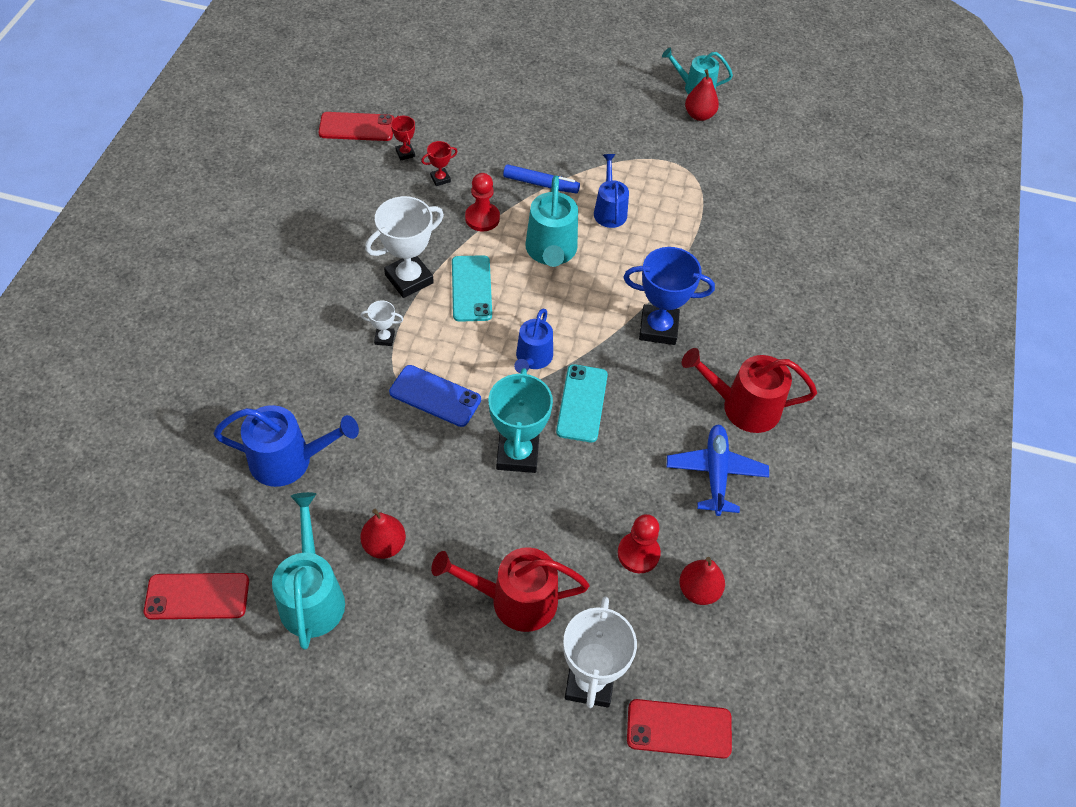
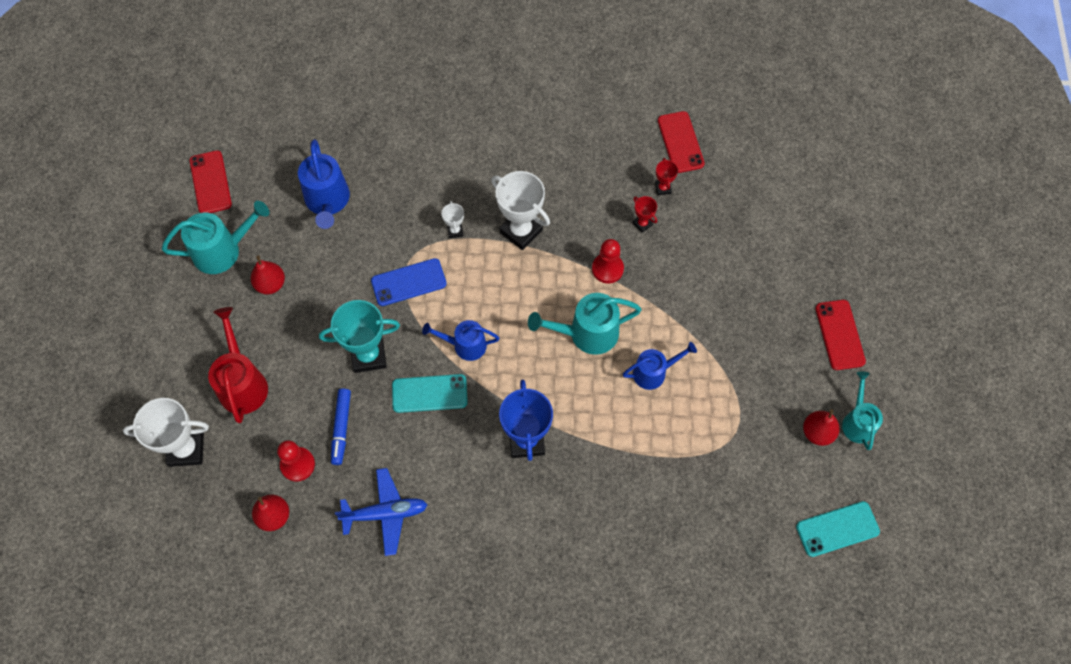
camera: 80 degrees right, 10 degrees up
(405, 153) = (663, 188): red trophy -> red trophy turned 60 degrees counterclockwise
(435, 396) = (408, 282): blue phone -> blue phone turned 60 degrees clockwise
(471, 288) = (525, 280): turquoise phone -> turquoise phone (837, 529)
(541, 184) = (666, 307): blue marker -> blue marker (341, 428)
(679, 729) = (159, 519): red phone -> red phone (839, 335)
(743, 407) = (459, 527): red watering can -> none

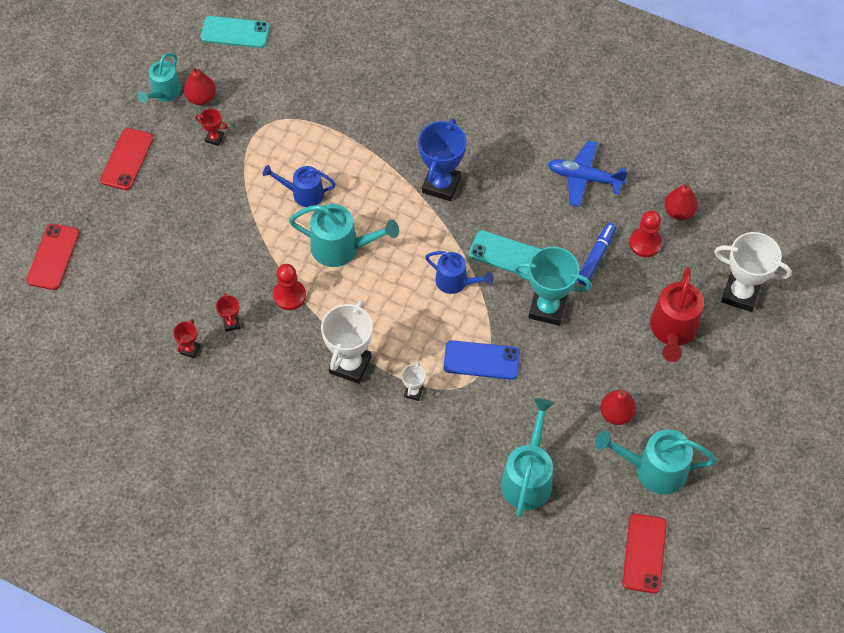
camera: 155 degrees left, 5 degrees down
(327, 201) = (528, 478): blue watering can -> turquoise watering can
(521, 231) = (350, 365): white trophy -> white trophy turned 45 degrees clockwise
(680, 142) = (142, 389): red phone -> red phone (53, 257)
(774, 393) = (214, 138): none -> red trophy

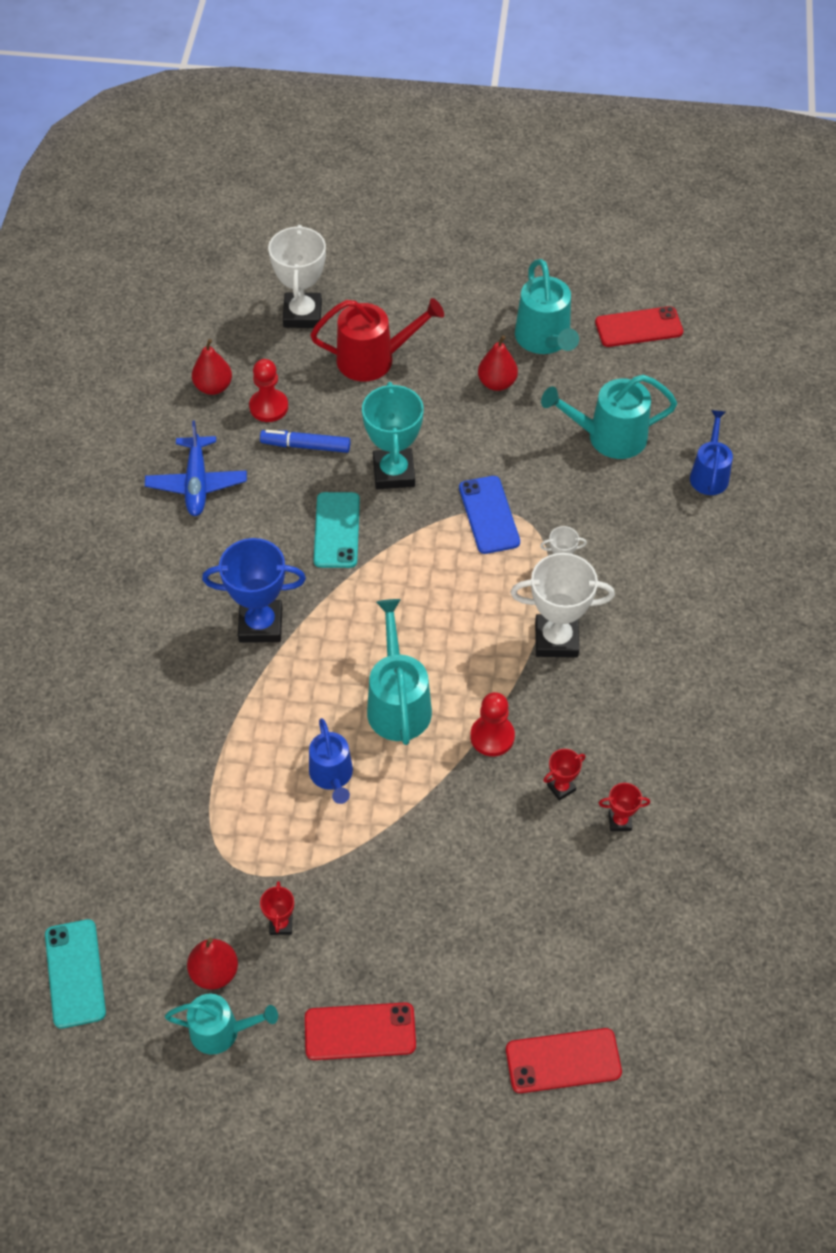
camera: 110 degrees left, 5 degrees down
(456, 282) = (396, 569): blue watering can -> blue watering can (709, 474)

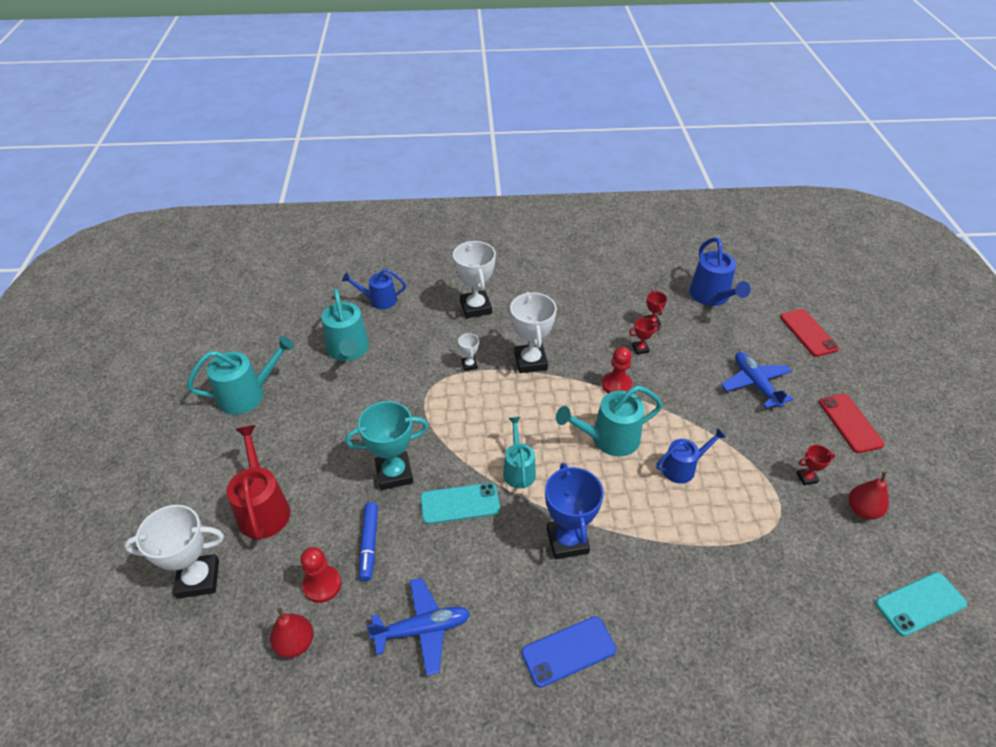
camera: 100 degrees left, 10 degrees down
(221, 1031) = (898, 497): turquoise watering can -> turquoise watering can (518, 470)
(461, 926) = (755, 384): none -> blue plane
(489, 515) = (429, 408): blue phone -> blue phone (568, 651)
(497, 383) = (294, 419): red pear -> none
(561, 788) = (640, 349): red trophy -> red trophy turned 60 degrees counterclockwise
(638, 327) = (239, 343): red phone -> none
(673, 936) = (712, 297): none -> blue watering can
(681, 589) = (475, 307): none -> white trophy

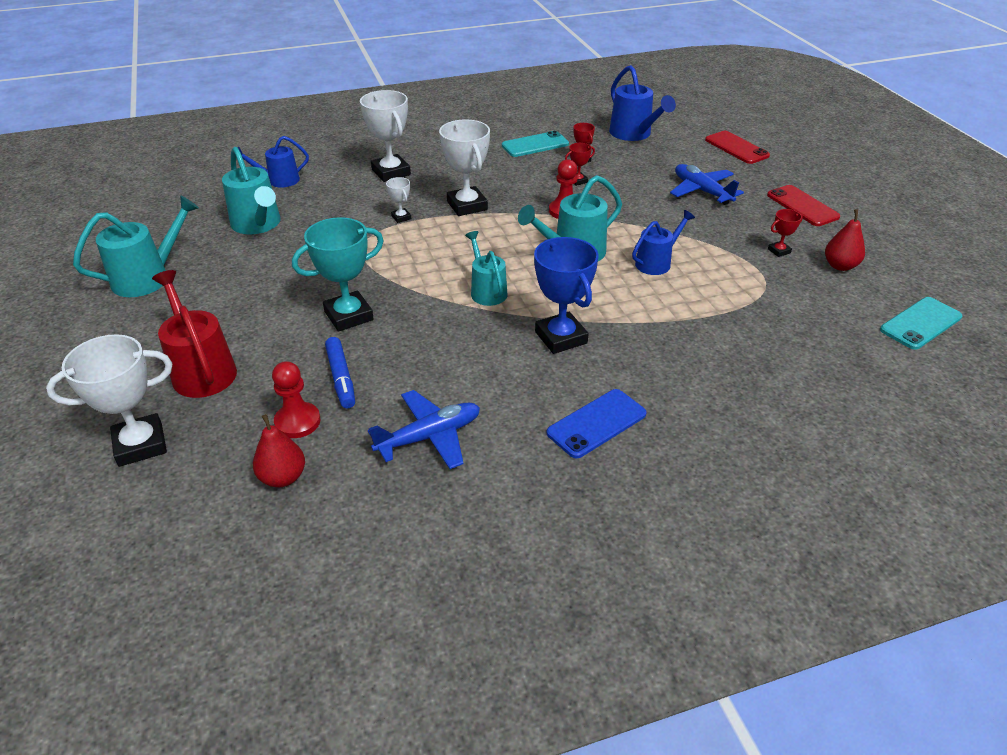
camera: 15 degrees left, 5 degrees down
(460, 503) = (432, 328): turquoise phone -> turquoise phone (535, 145)

